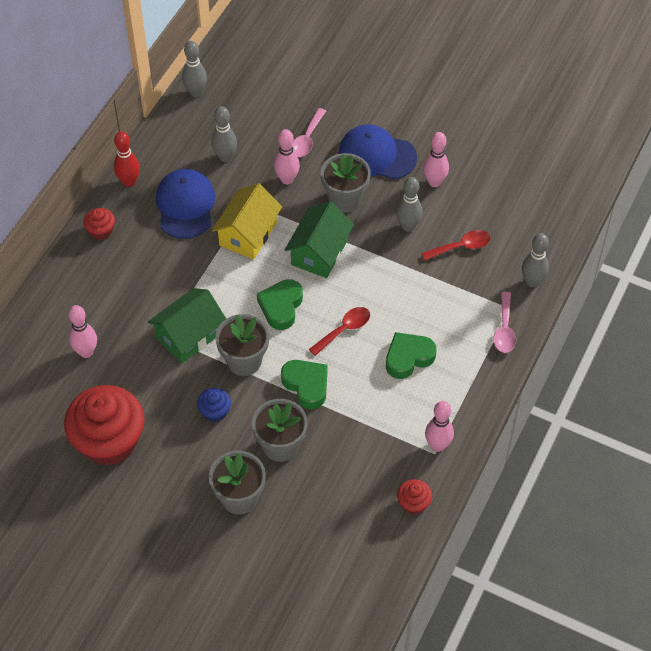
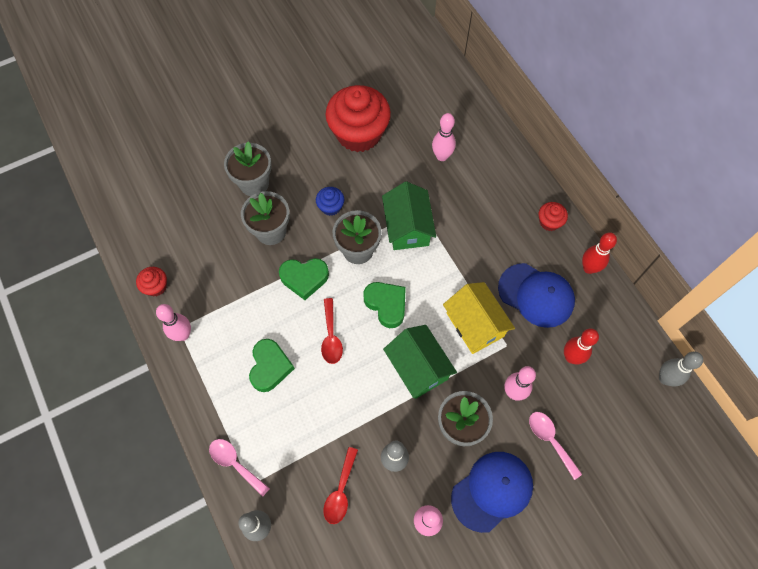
camera: 125 degrees right, 10 degrees up
(225, 157) = (571, 357): grey bowling pin -> red bowling pin

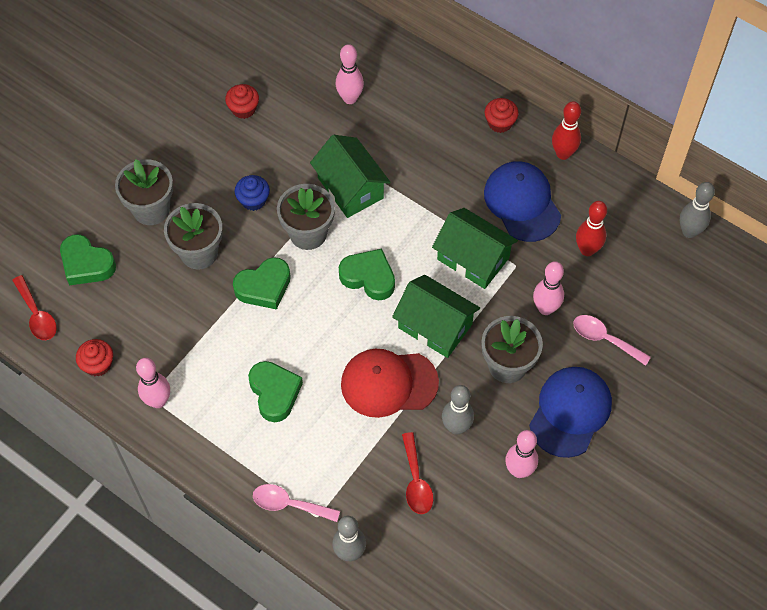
camera: 25 degrees left, 5 degrees down
(188, 206) = (86, 264): none -> green heart
(331, 336) = (325, 334): red spoon -> red spoon (37, 314)
(359, 133) = (243, 109): red cupcake -> red cupcake, size x0.43
(359, 399) = (388, 383): none -> red cap
(475, 324) = (473, 258): yellow house -> green house
(536, 295) = (522, 203): blue cap -> blue cap turned 120 degrees counterclockwise

